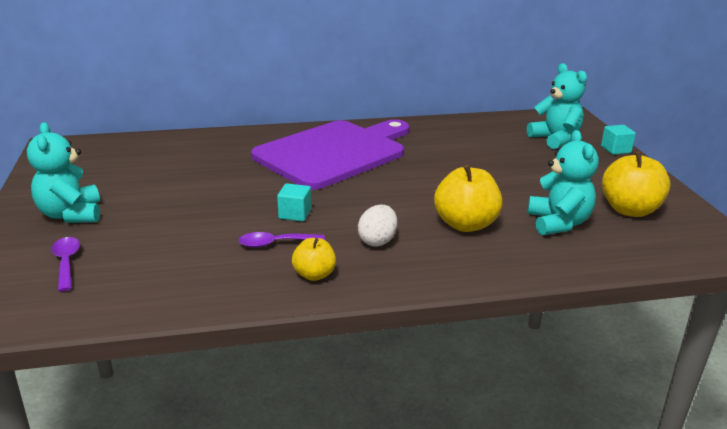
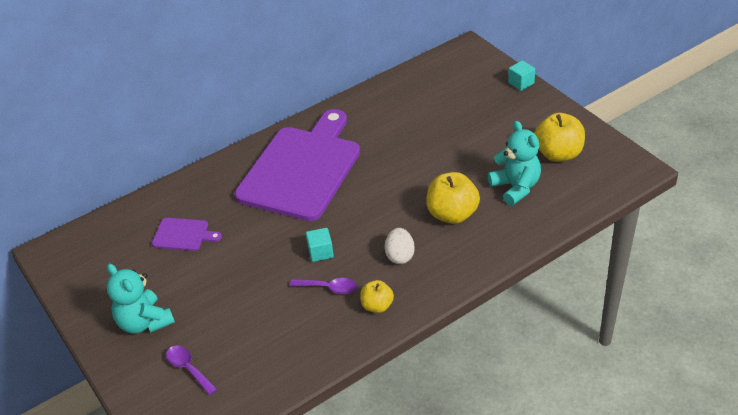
camera: 20 degrees left, 15 degrees up
(178, 166) = (183, 235): none -> purple cutting board
(275, 243) = (328, 288): purple spoon -> purple spoon turned 135 degrees counterclockwise
(555, 139) = (469, 86): turquoise teddy bear -> none

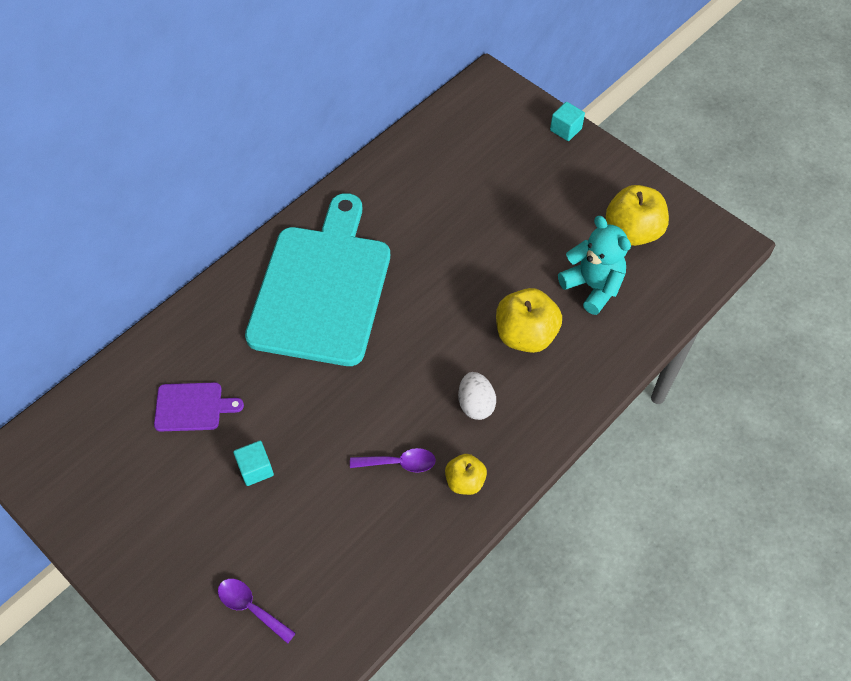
camera: 15 degrees left, 15 degrees up
(144, 322) = (175, 547): turquoise teddy bear -> none
(302, 169) = (322, 288): purple cutting board -> turquoise cutting board
(320, 252) = (376, 411): turquoise cube -> turquoise cube (255, 469)

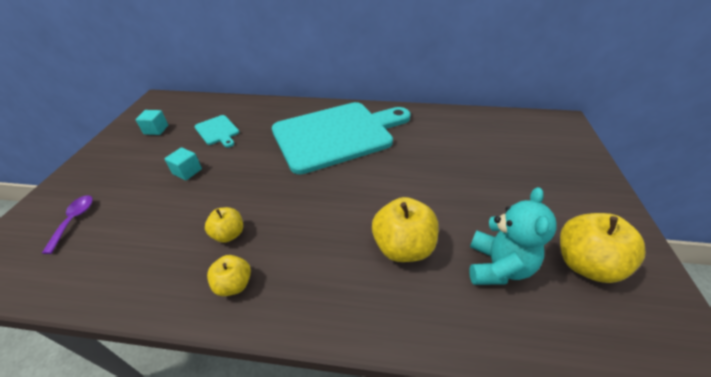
camera: 55 degrees right, 15 degrees down
(192, 407) = (218, 131): purple cutting board -> turquoise cutting board
(399, 463) = (229, 234): purple spoon -> yellow apple
(475, 404) = (312, 251): white egg -> none
(565, 129) = (597, 171): turquoise cube -> turquoise cube (156, 130)

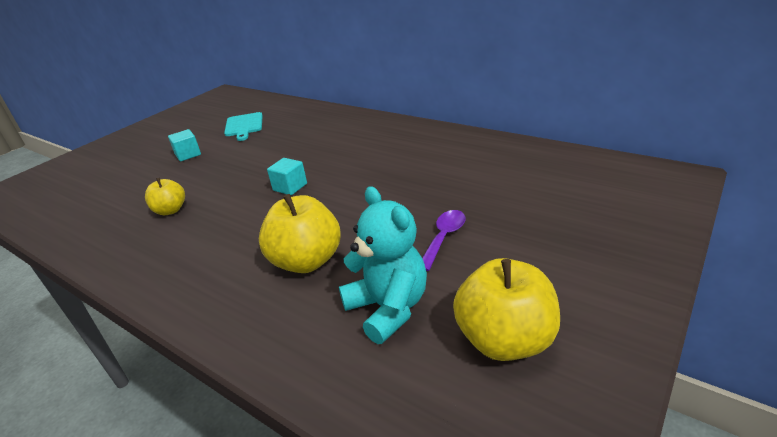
camera: 30 degrees right, 10 degrees down
(74, 221) = (80, 175): purple spoon -> purple spoon (444, 238)
(156, 130) = (197, 117): turquoise cube -> turquoise cube (290, 187)
(234, 284) = (137, 249): yellow apple -> none
(337, 135) = (350, 146): turquoise cutting board -> none
(497, 266) = (388, 308): turquoise teddy bear -> turquoise teddy bear turned 75 degrees counterclockwise

